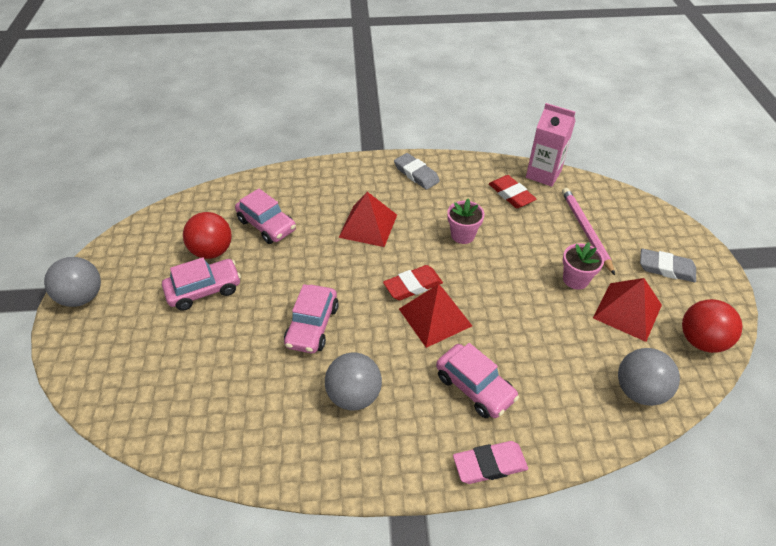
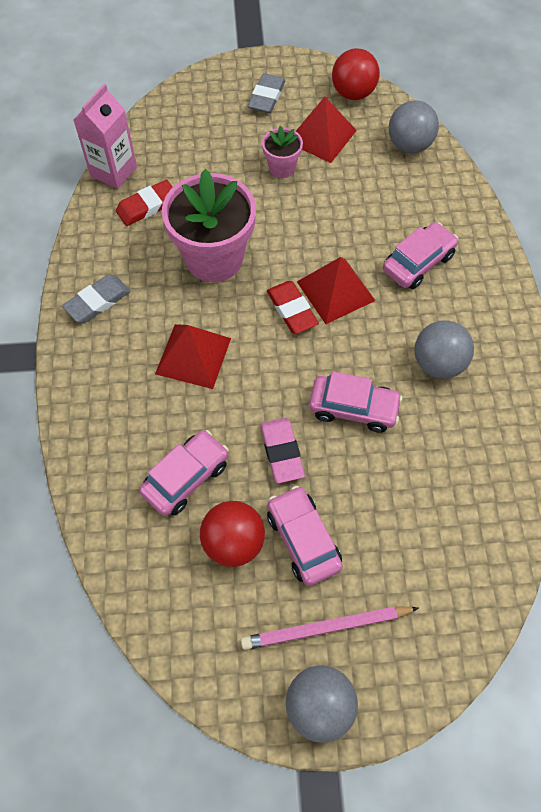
camera: 90 degrees left, 15 degrees up
(462, 235) = (214, 258): pink flower pot -> pink flower pot, size x2.05
(489, 464) = (494, 258): pink eraser -> pink eraser (282, 452)
(585, 230) = (211, 148): pink pencil -> pink pencil (326, 628)

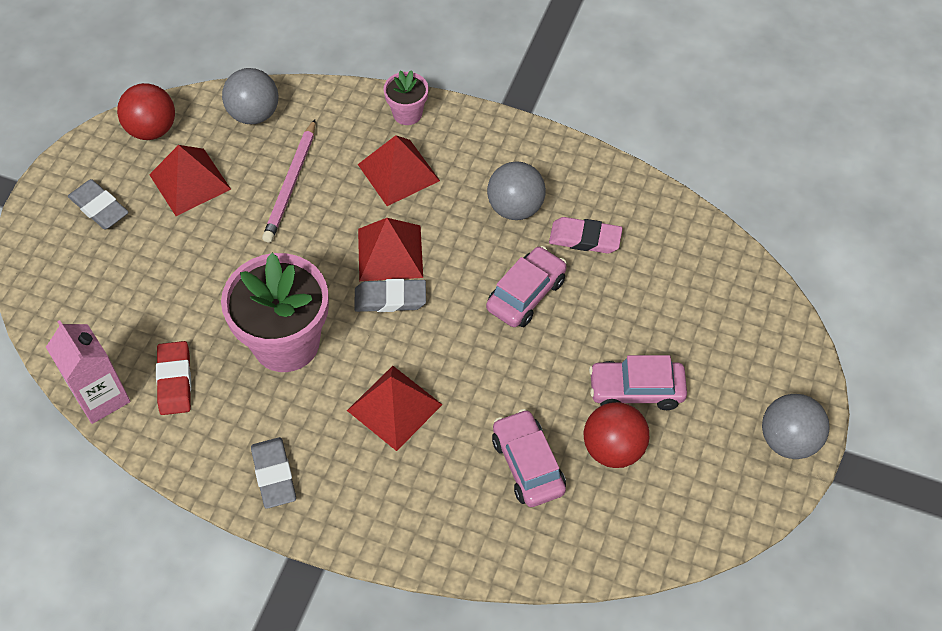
camera: 65 degrees left, 5 degrees down
(282, 168) = (208, 234): pink flower pot -> pink flower pot (407, 113)
(282, 452) = (541, 371): pink eraser -> pink eraser (585, 238)
(292, 310) = (390, 298): red eraser -> grey eraser
(326, 628) = (724, 406): pink pencil -> pink pencil (291, 184)
(418, 262) = (398, 172): pink car -> red pyramid

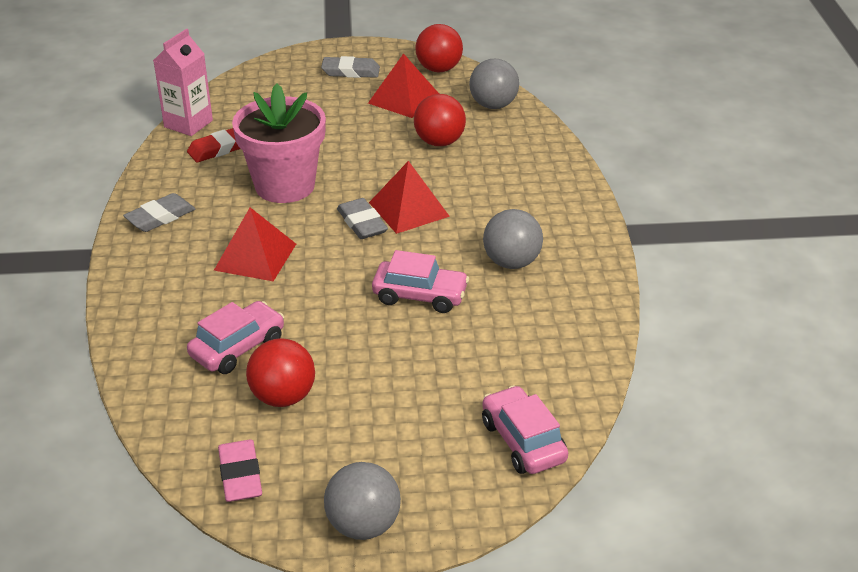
camera: 65 degrees right, 20 degrees down
(99, 207) = (350, 71): grey eraser -> grey eraser turned 75 degrees clockwise
(291, 184) = (439, 142): pink pencil -> red ball
(398, 172) = (496, 189): red pyramid -> none
(407, 113) = (563, 175): pink flower pot -> none
(585, 238) = (511, 314): pink eraser -> pink eraser (240, 475)
(636, 390) = (358, 395): pink car -> pink car (523, 441)

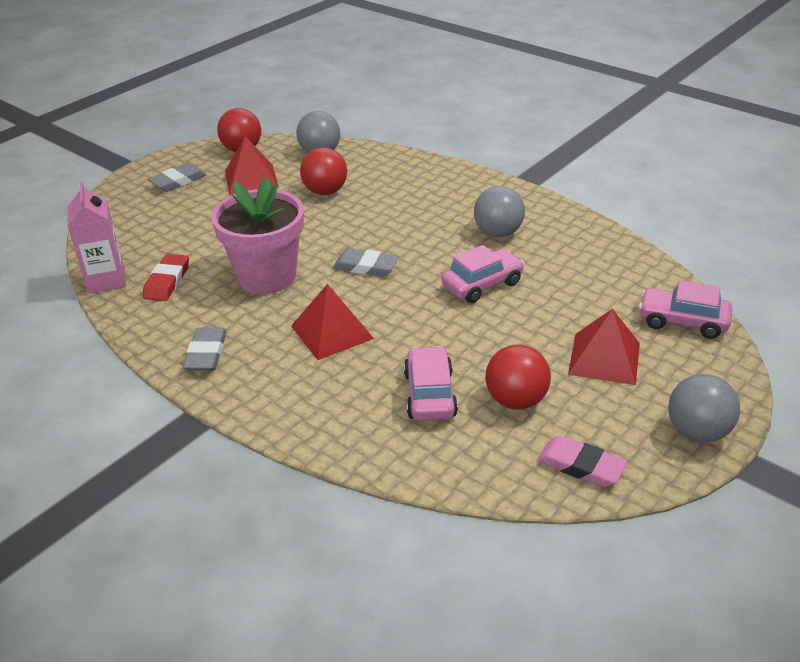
camera: 45 degrees left, 0 degrees up
(409, 209) = (380, 241): red pyramid -> red pyramid (604, 358)

